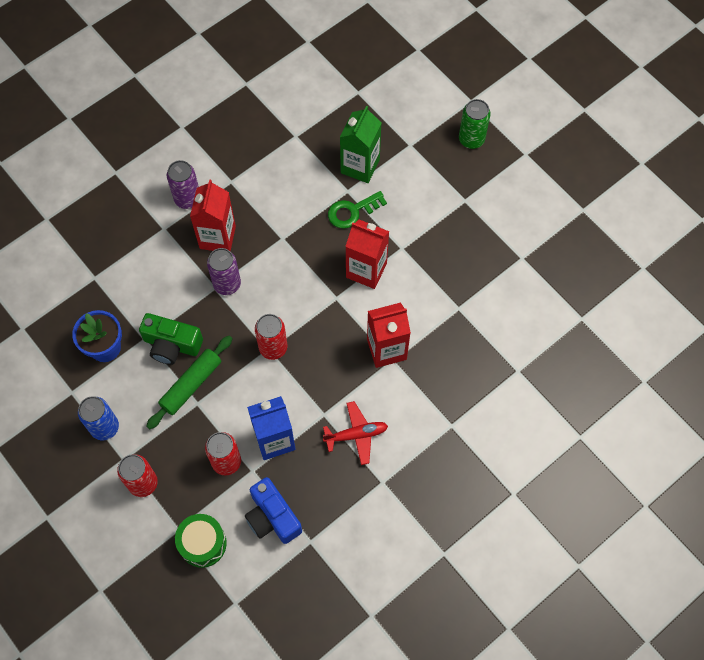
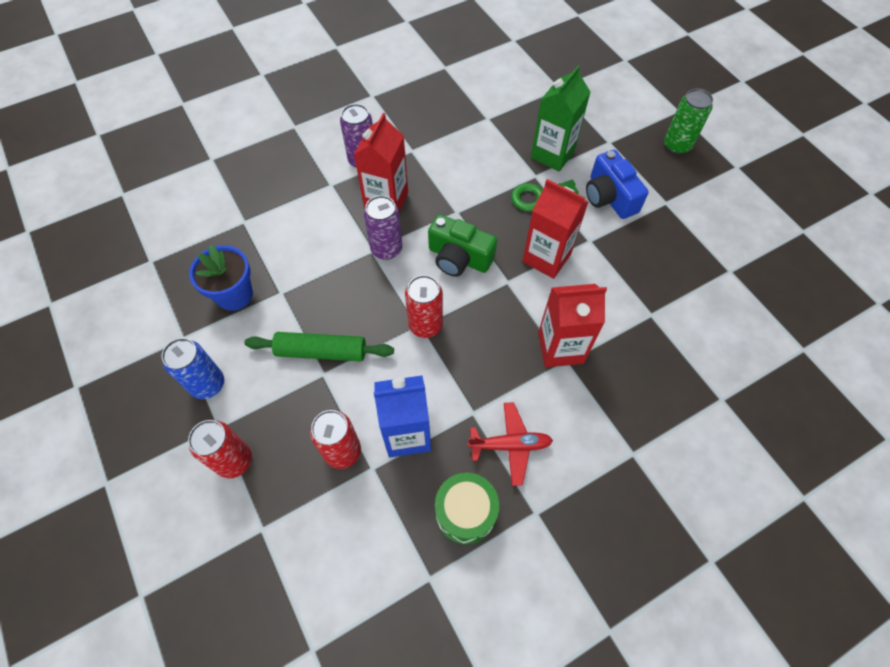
camera: 10 degrees right, 5 degrees down
(172, 345) = (310, 303): green camera -> green camera (459, 258)
(191, 385) = (321, 352): green rolling pin -> green rolling pin turned 45 degrees clockwise
(203, 543) = (288, 555): green drum -> green drum (465, 512)
(272, 517) = (386, 535): blue camera -> blue camera (609, 197)

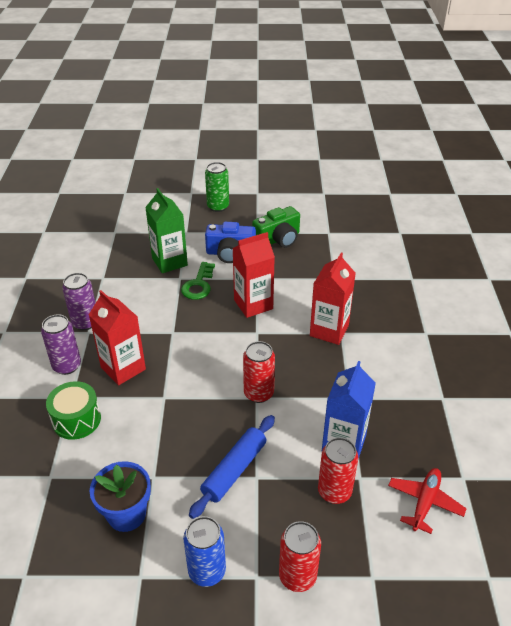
camera: 60 degrees left, 20 degrees down
(321, 352) = (234, 470): green rolling pin -> blue rolling pin
(386, 249) = (170, 387): purple can -> purple can (85, 322)
(459, 258) = (215, 349): green camera -> green camera (278, 239)
(465, 512) = (423, 436): green drum -> green drum (76, 420)
(510, 445) = (386, 389): red plane -> red plane (425, 502)

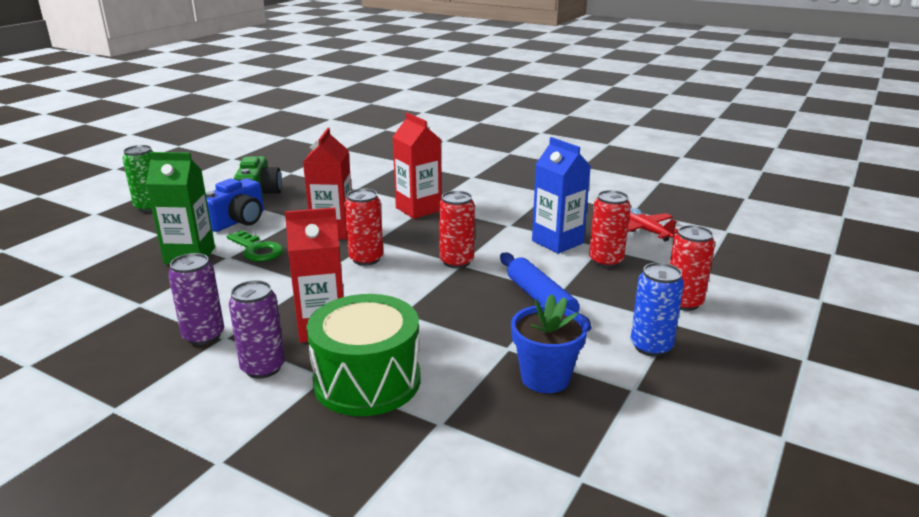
camera: 60 degrees left, 15 degrees down
(76, 420) = (367, 381): green drum -> green drum, size x1.54
(225, 342) = (366, 259): none -> red can

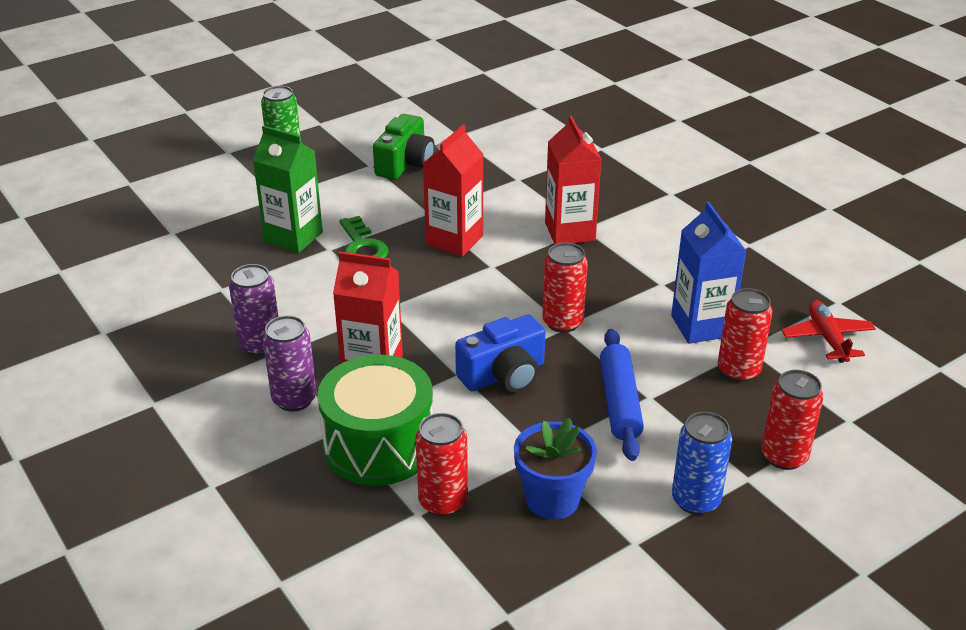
camera: 25 degrees right, 10 degrees up
(237, 221) = (363, 199): blue camera -> blue camera (504, 375)
(366, 259) = (467, 291): red can -> red can (443, 501)

